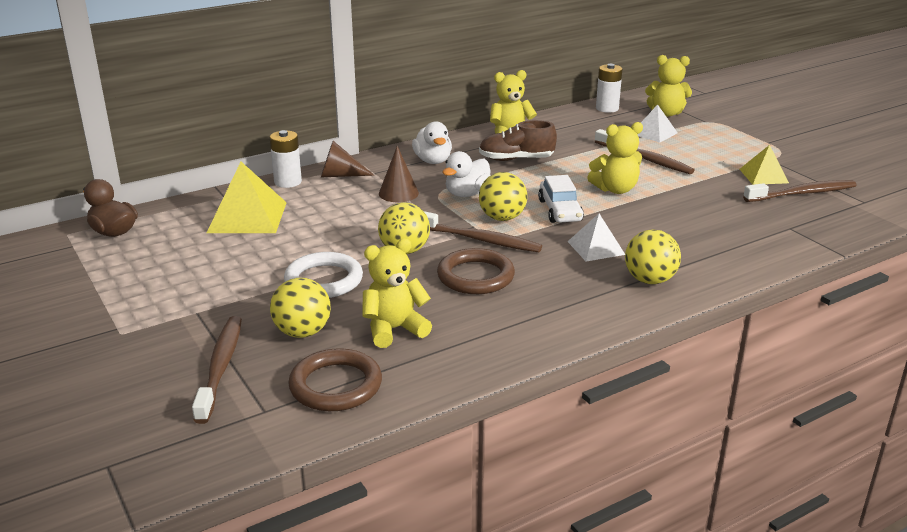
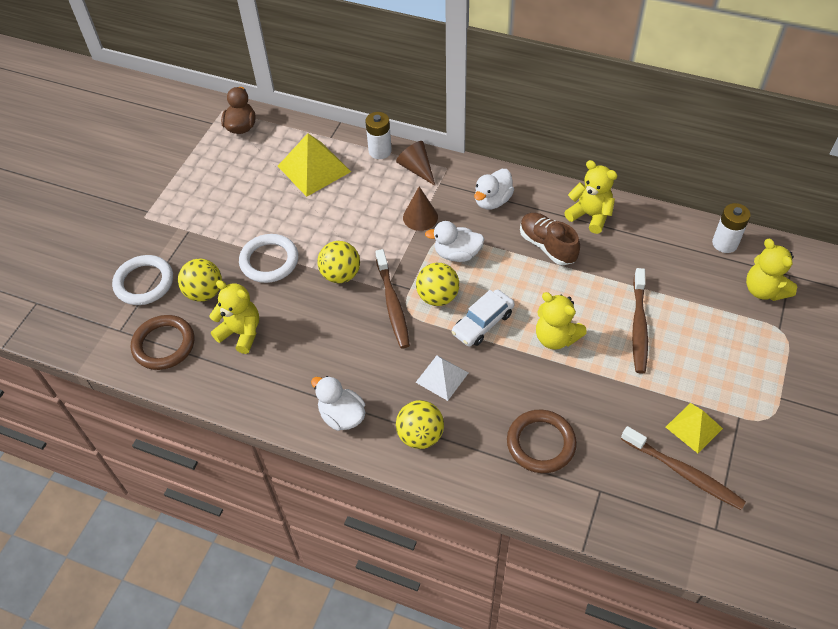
camera: 55 degrees right, 25 degrees up
(220, 367) = (144, 283): brown toothbrush -> white ring
(475, 276) = (339, 333): brown ring -> brown ring (541, 443)
(579, 310) = (342, 416): none -> white duck
(654, 133) = (704, 304): white pyramid -> none

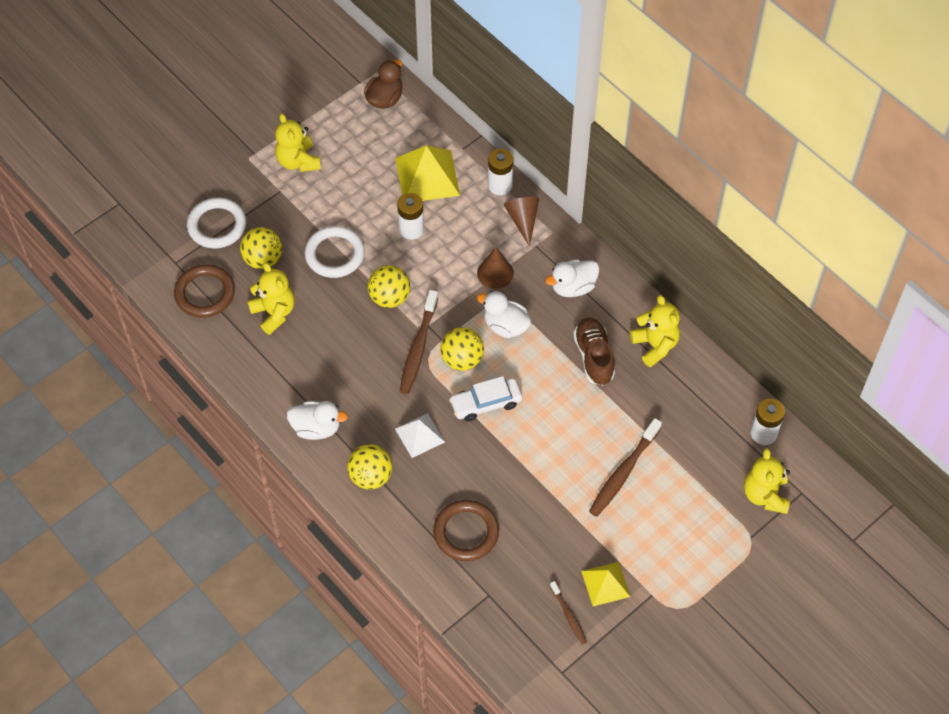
camera: 25 degrees right, 5 degrees up
(326, 213) = (411, 229): none -> white battery
(342, 416) = (316, 428): white duck -> white duck turned 120 degrees clockwise
(556, 337) = (541, 447): yellow teddy bear -> yellow teddy bear (298, 161)
(683, 473) = (568, 615): brown toothbrush -> brown toothbrush, size x0.55

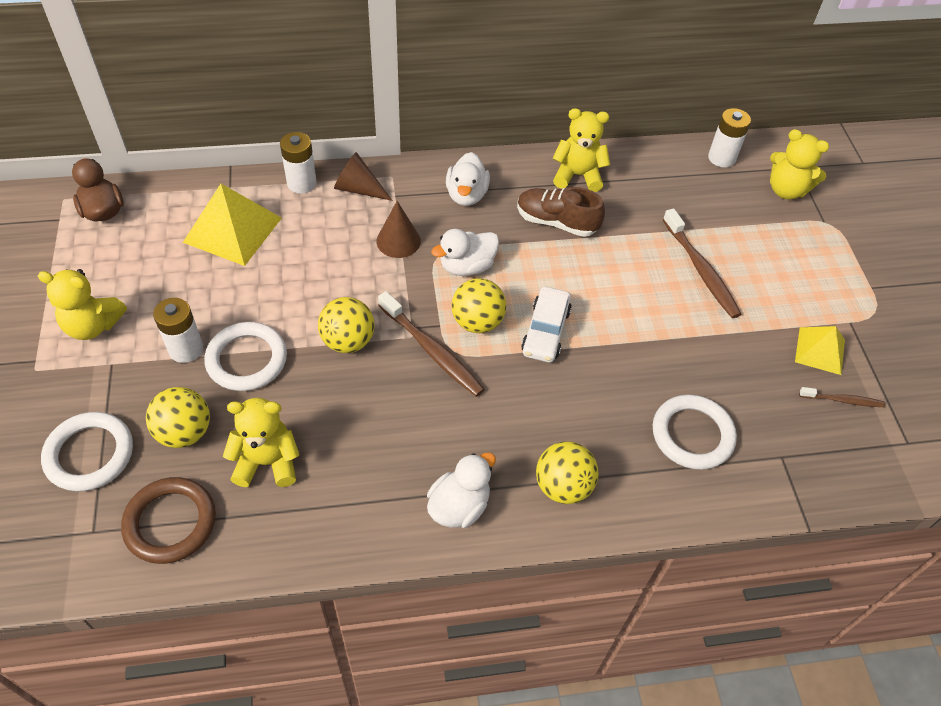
camera: 60 degrees left, 5 degrees down
(411, 229) = (282, 277): white battery -> white battery (186, 349)
(420, 435) = (542, 410): white pyramid -> none
(466, 532) = (692, 435): brown ring -> white ring

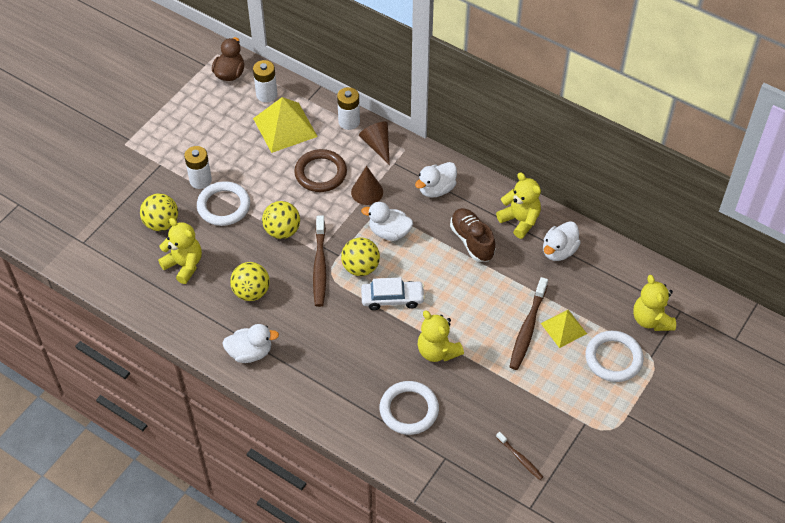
camera: 45 degrees right, 0 degrees up
(89, 454) = (112, 204): white ring -> white ring (613, 358)
(93, 325) = (169, 138): yellow teddy bear -> yellow teddy bear (437, 351)
(170, 522) = (117, 262): brown ring -> brown ring (320, 173)
(545, 331) = (392, 299): white car -> white car turned 150 degrees counterclockwise
(563, 486) = (310, 382): yellow ball -> yellow ball (251, 292)
(643, 181) = (559, 251): none -> white duck
(721, 158) = (633, 270): white battery -> white battery (266, 94)
(820, 350) = (543, 424): yellow pyramid -> yellow pyramid (563, 328)

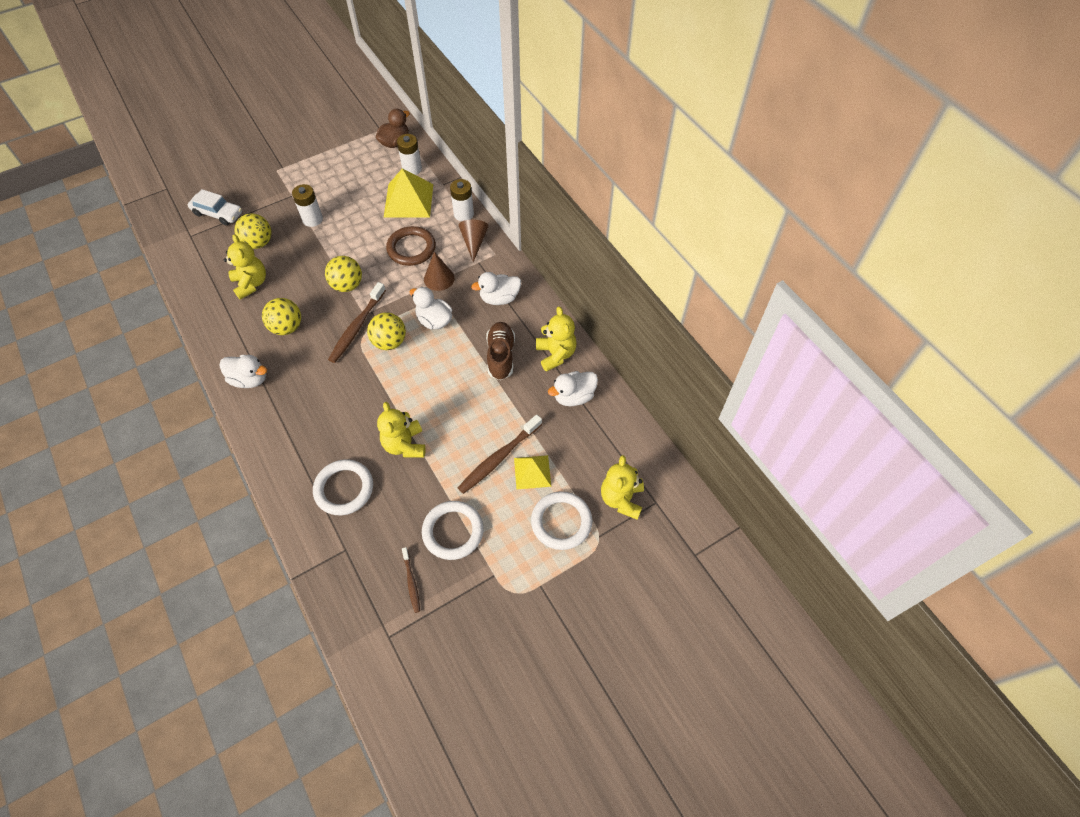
camera: 25 degrees right, 5 degrees up
(223, 206) = (316, 247): white ring -> white ring (453, 531)
(392, 299) = (398, 380): white car -> white car (218, 213)

